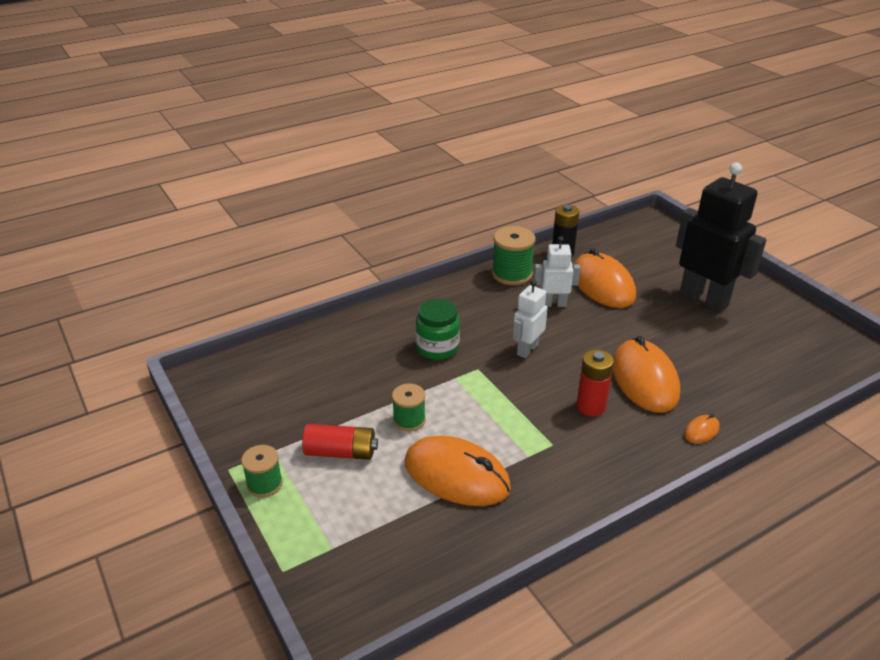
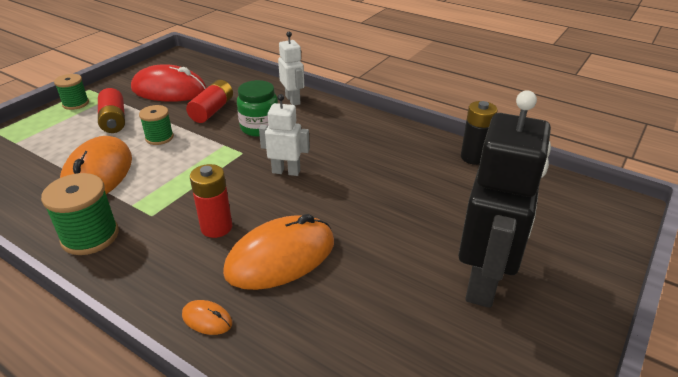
camera: 65 degrees right, 0 degrees up
(297, 397) = (169, 90): none -> red mouse
(376, 372) = (212, 110): none -> red battery
(512, 274) = (403, 137): green spool -> green spool (90, 236)
(554, 304) = (374, 171): white robot -> white robot (293, 100)
(602, 285) = (438, 195): orange mouse -> none

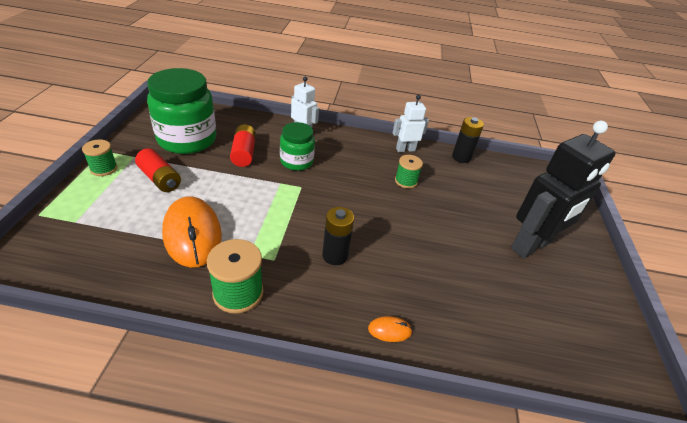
camera: 30 degrees left, 5 degrees up
(159, 137) = (219, 187): green spool -> green spool (406, 181)
(169, 90) = (187, 139): red mouse -> green jar
(216, 227) = (335, 255): red battery -> black battery
(280, 257) = (400, 266): orange mouse -> none
(286, 171) = (348, 196): white robot -> white robot (405, 149)
(484, 282) = (531, 246): black robot -> black robot turned 60 degrees clockwise

